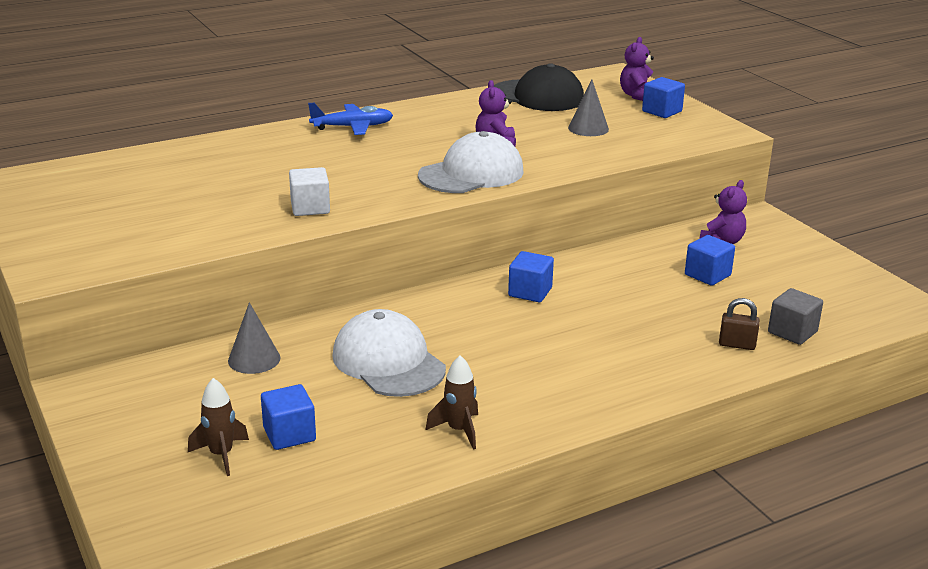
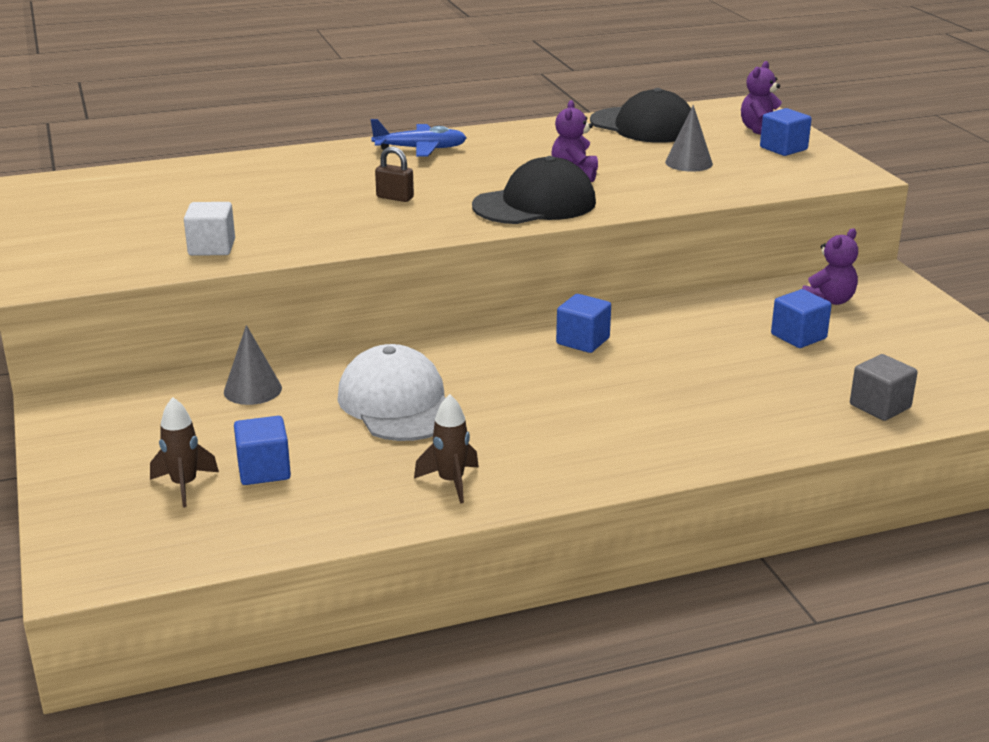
camera: 10 degrees right, 0 degrees up
(310, 208) = (341, 230): white cube -> white cube (212, 248)
(471, 173) = (535, 204): white cap -> black cap
(737, 345) = (807, 415): brown padlock -> brown padlock (395, 198)

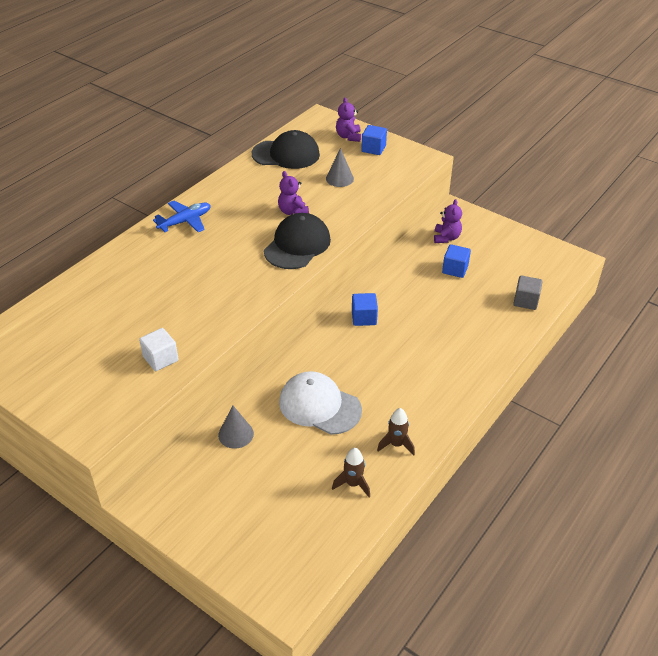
camera: 35 degrees left, 15 degrees up
(184, 485) = (274, 518): brown rocket -> brown rocket (353, 484)
(264, 470) = (302, 486): blue cube -> none
(395, 198) = (217, 271): brown padlock -> none

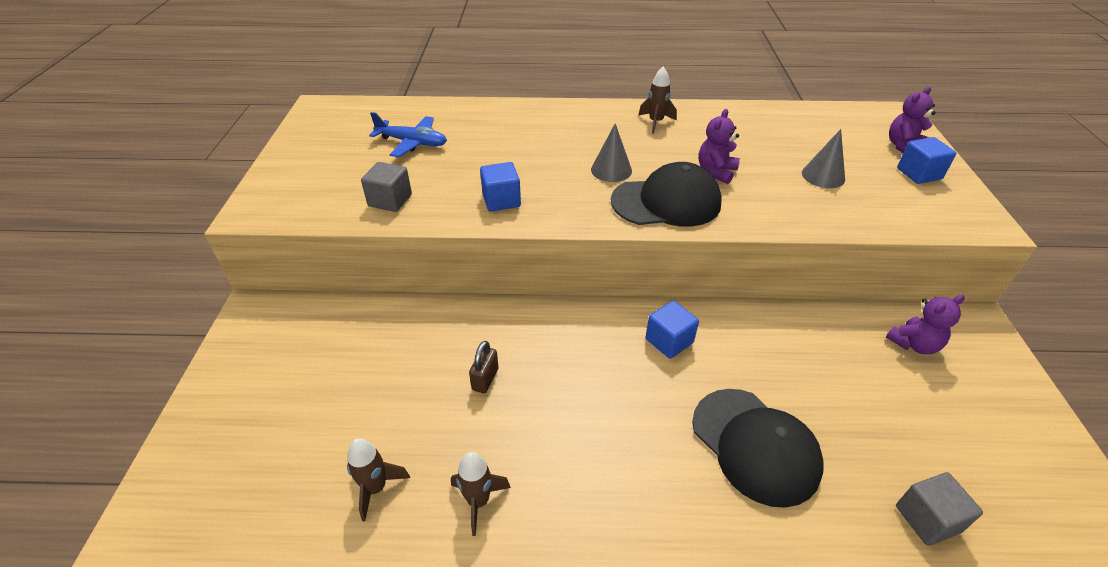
camera: 55 degrees right, 0 degrees up
(160, 359) = (390, 200): white cube -> grey cube
(185, 221) = (605, 119): blue plane -> blue plane (412, 143)
(216, 204) = (656, 122): none -> brown rocket
(236, 434) = (388, 330): grey cone -> grey cone (611, 170)
(286, 154) = (798, 123): black cap -> black cap (755, 446)
(319, 406) = (485, 379): white cap -> brown padlock
(455, 269) = (870, 387): blue cube -> blue cube (501, 200)

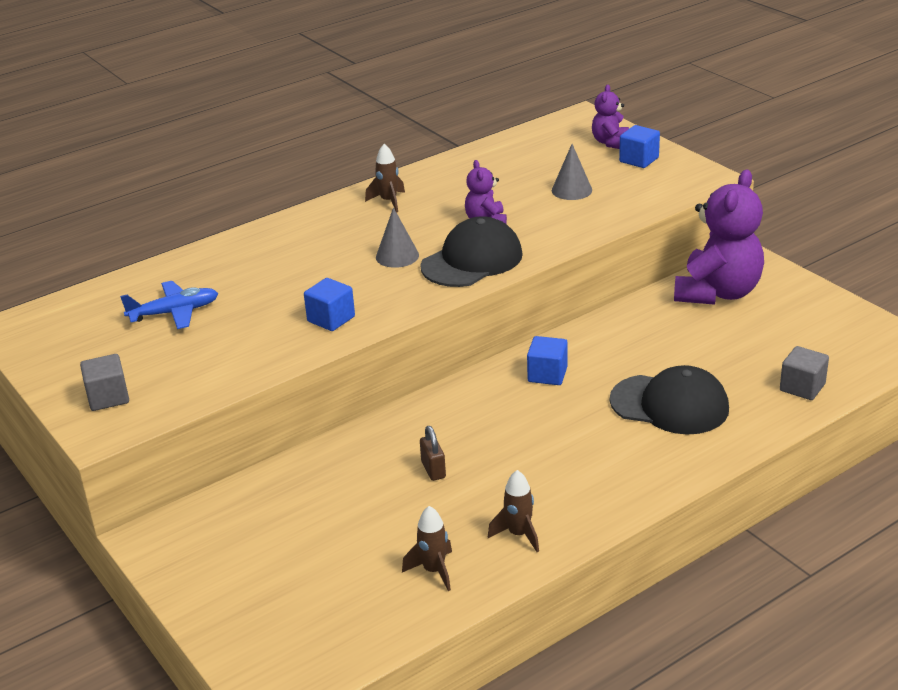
camera: 35 degrees left, 10 degrees down
(390, 200) = (227, 364): grey cube -> grey cube (108, 397)
(914, 344) = (717, 293): purple teddy bear -> purple teddy bear, size x2.03

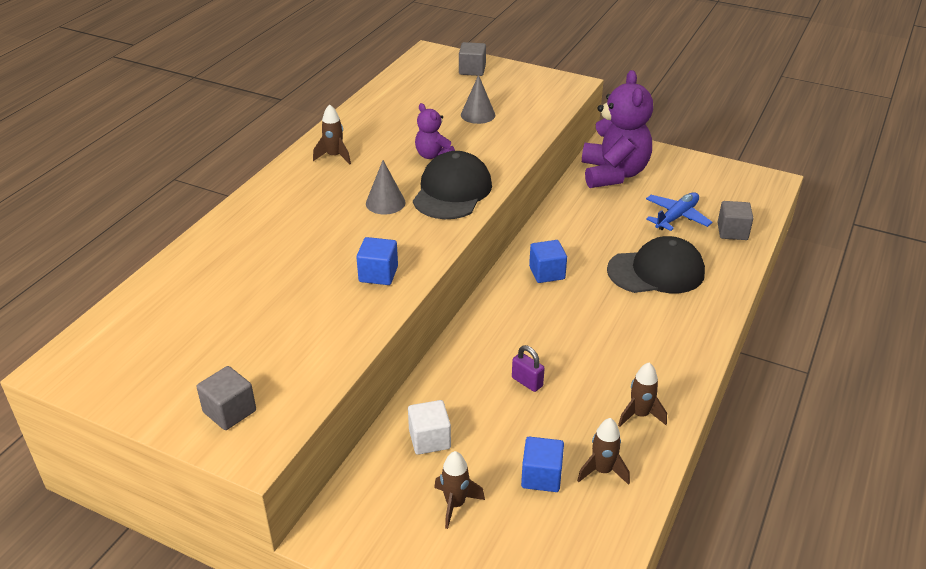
camera: 30 degrees left, 5 degrees up
(174, 312) = (223, 307): blue plane -> blue plane (676, 217)
(273, 552) = (455, 504): none -> brown rocket
(298, 491) = (429, 439): none -> white cube
(433, 470) = (527, 382): brown padlock -> purple padlock
(610, 142) = (472, 70): purple teddy bear -> grey cube
(639, 160) = (506, 80): blue cube -> blue cube (541, 476)

